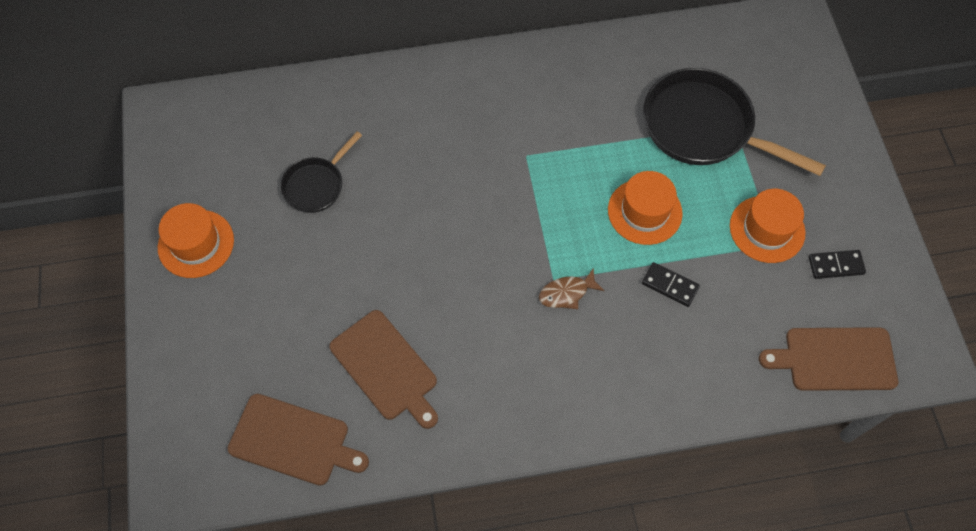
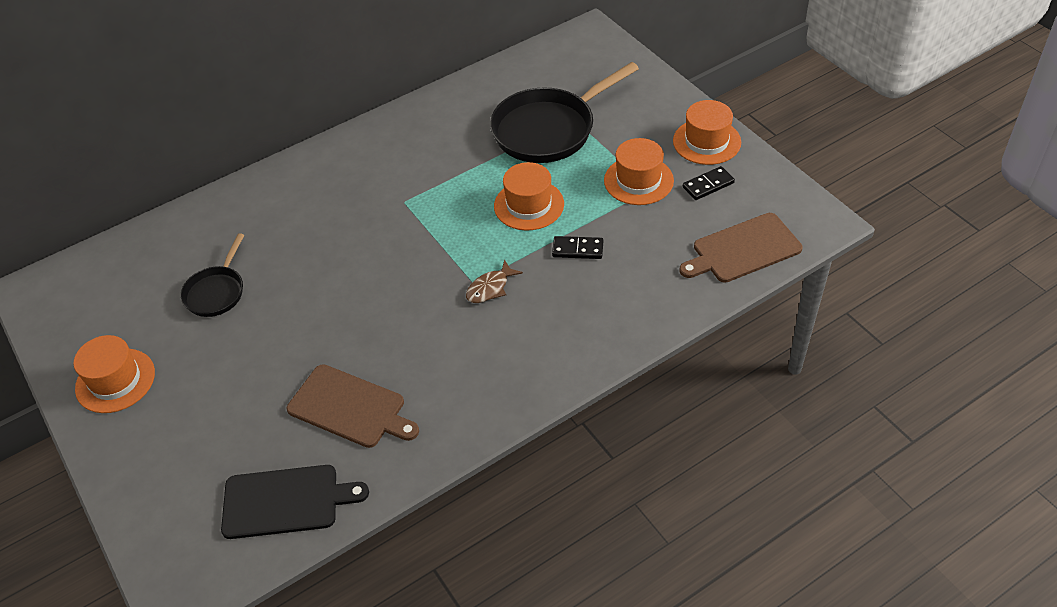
camera: 20 degrees left, 15 degrees down
(293, 440) = (286, 501): brown cutting board -> black cutting board
(703, 127) = (549, 129): black pan -> black pan turned 45 degrees counterclockwise
(859, 211) = (706, 141): none -> orange hat

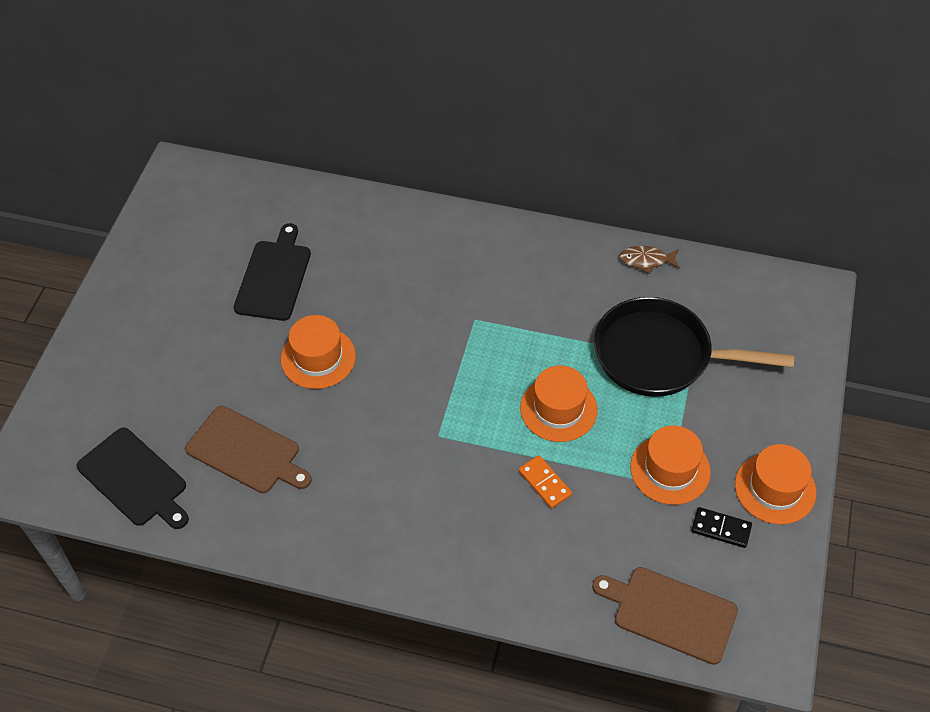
camera: 45 degrees right, 5 degrees up
(115, 380) = (146, 288): orange hat -> orange hat (318, 358)
(216, 292) = (274, 277): black pan -> black cutting board
(350, 407) = (246, 451): brown cutting board -> brown cutting board turned 45 degrees counterclockwise
(490, 288) = (443, 452): brown fish -> brown fish (646, 260)
(577, 249) = (544, 483): black domino -> orange domino

